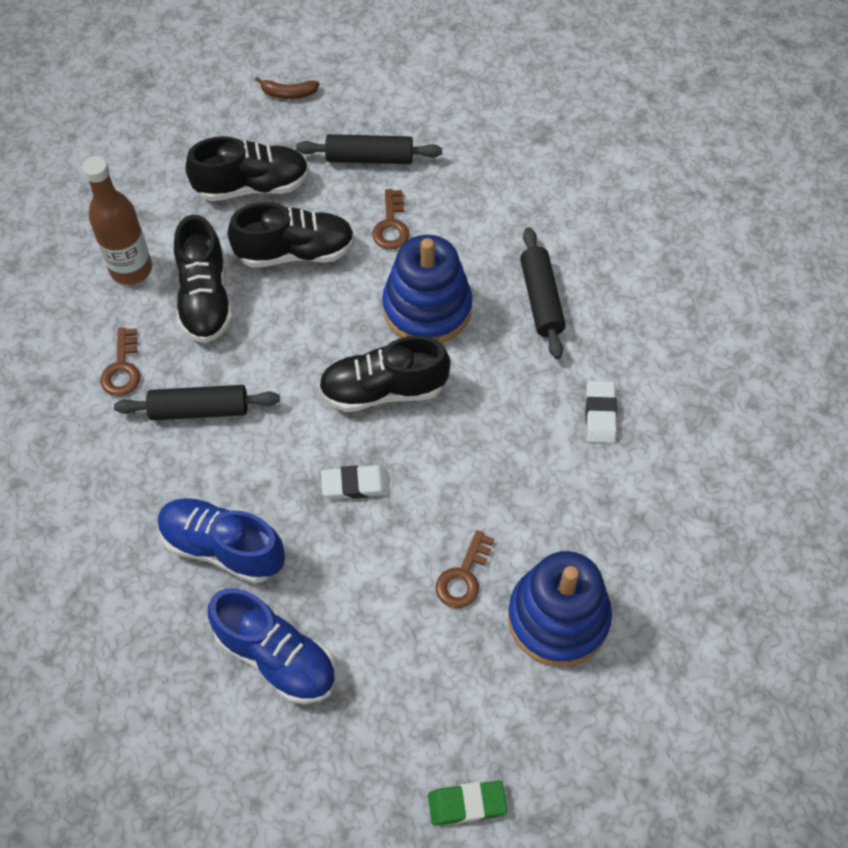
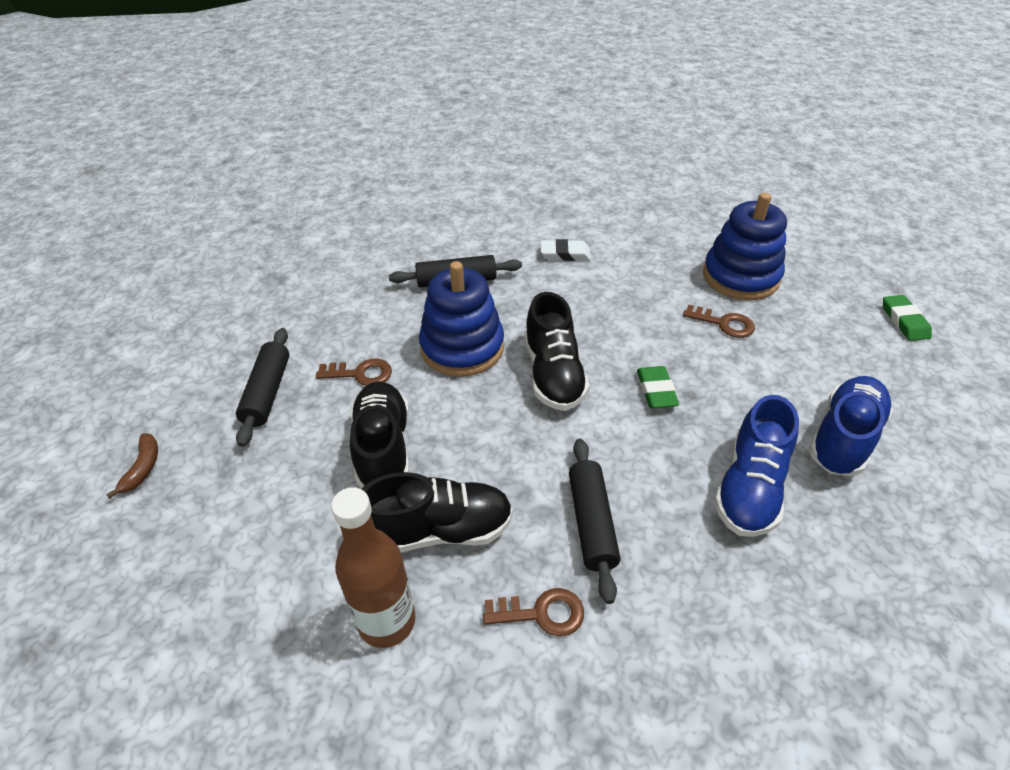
camera: 90 degrees left, 15 degrees down
(252, 186) = (279, 495): black shoe -> none
(355, 484) = (656, 390): white eraser -> green eraser

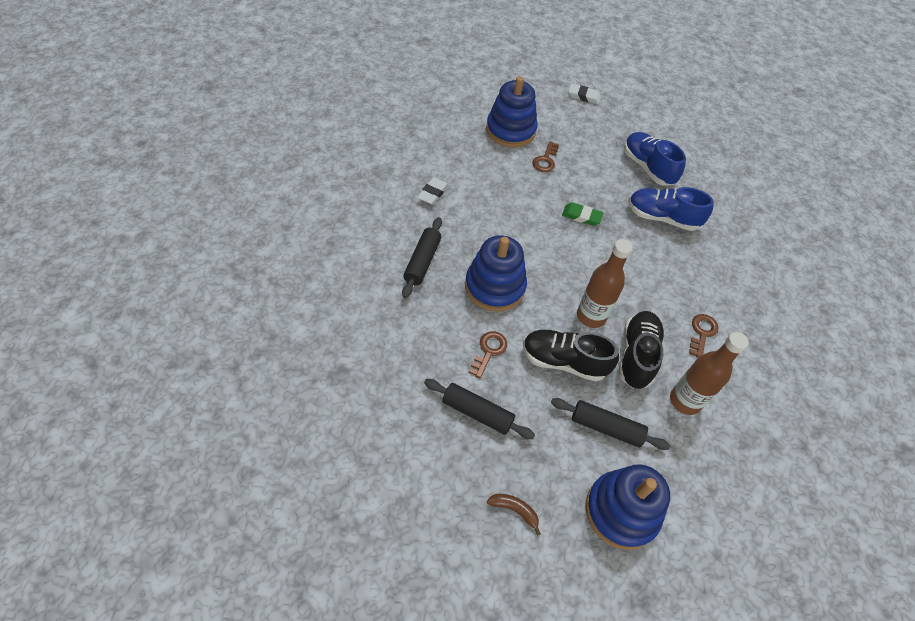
camera: 70 degrees left, 10 degrees up
(164, 585) = (621, 511): none -> blue stacking toy
(478, 455) = (591, 316): none -> brown bottle
(553, 374) = (545, 253): black shoe -> none
(591, 523) = (658, 288): black rolling pin -> black rolling pin (606, 427)
(724, 323) = (545, 160): brown key -> brown key turned 150 degrees clockwise
(750, 488) = (662, 218): blue shoe -> blue shoe turned 150 degrees clockwise
(904, 321) = (584, 96): green eraser -> white eraser

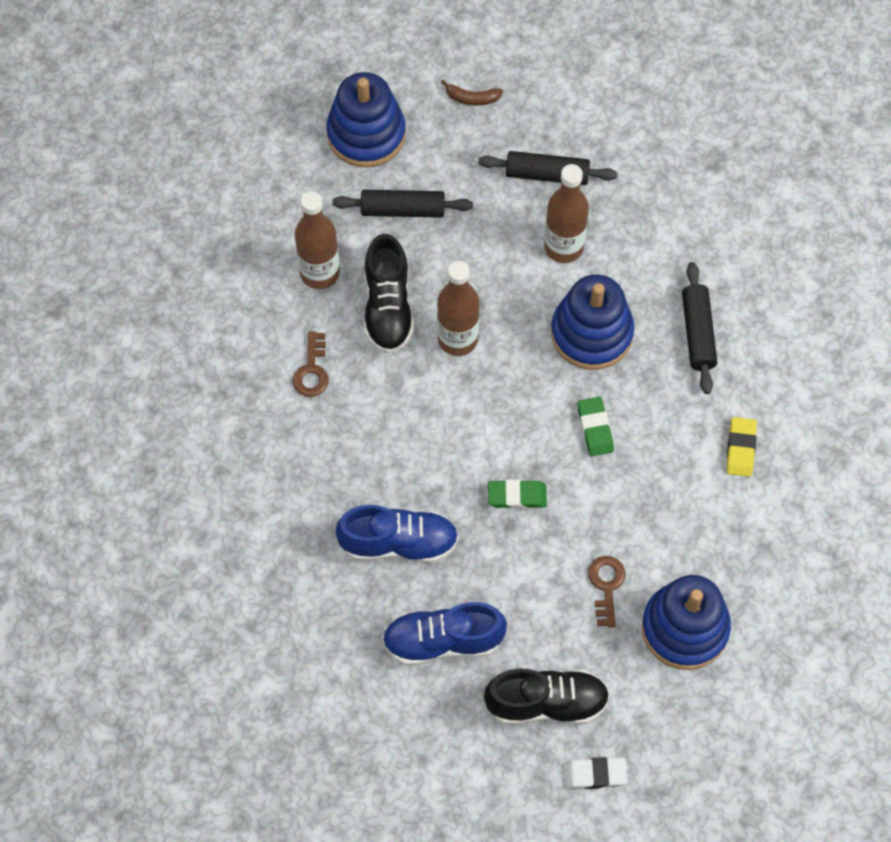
camera: 165 degrees right, 10 degrees up
(433, 193) = (740, 448): white eraser -> yellow eraser
(489, 351) = (563, 247): brown key -> brown bottle
(518, 233) = (595, 428): none -> green eraser
(564, 361) = (472, 267): black shoe -> black shoe (547, 703)
(647, 167) = (442, 641): blue shoe -> blue shoe turned 135 degrees clockwise

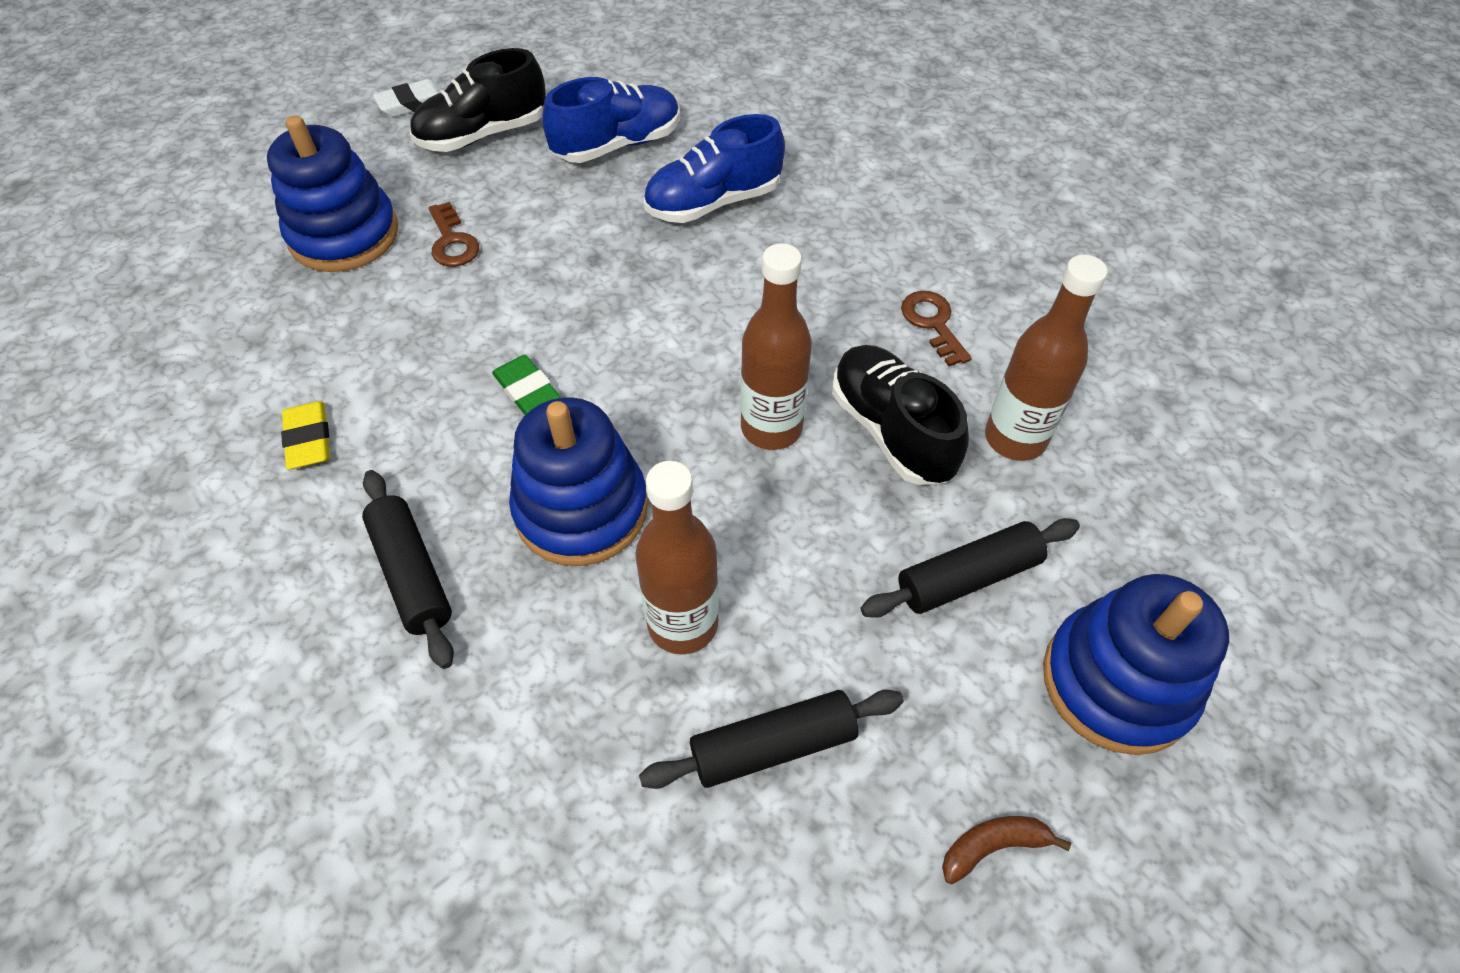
camera: 155 degrees right, 10 degrees down
(517, 496) = (598, 287): green eraser -> none

